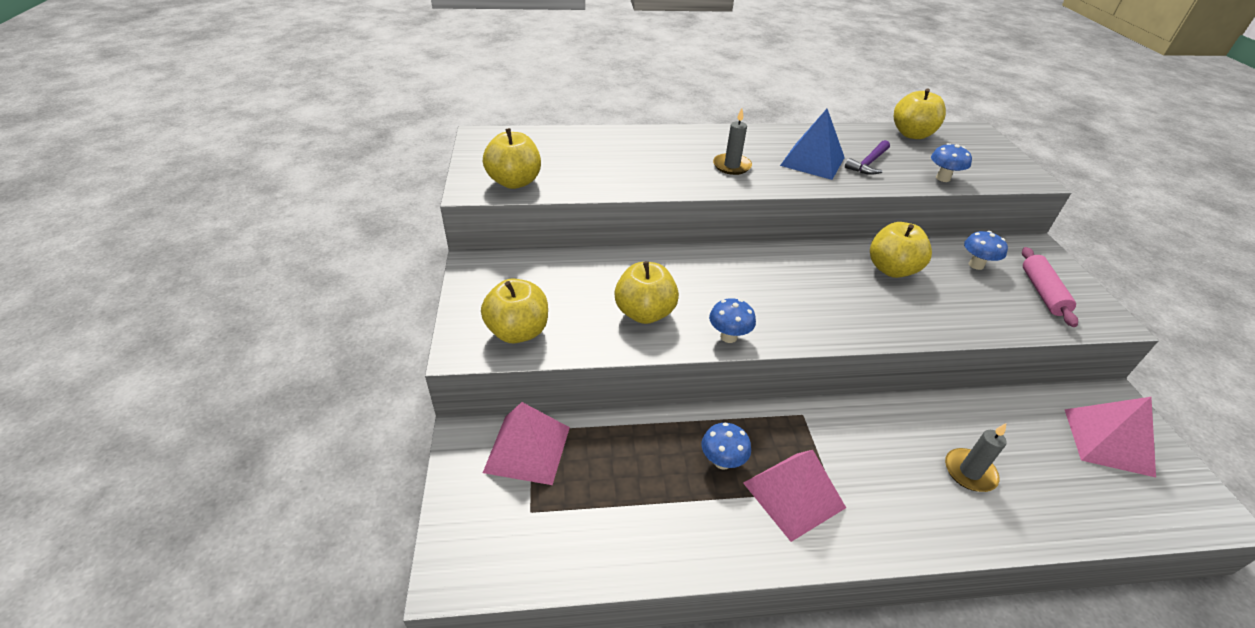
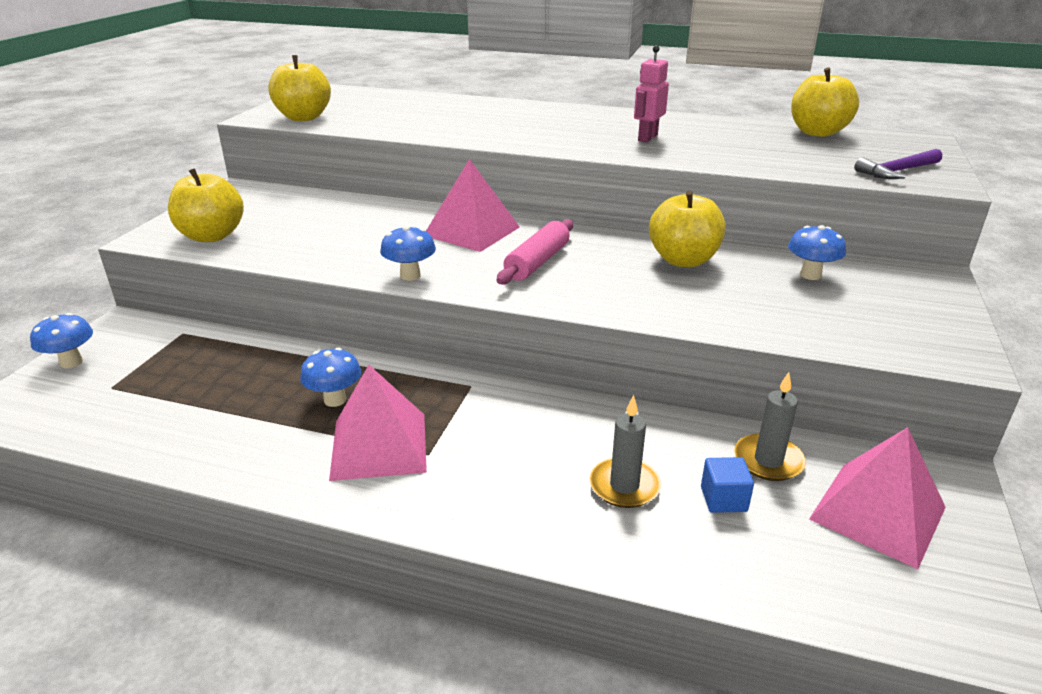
camera: 25 degrees right, 10 degrees down
(527, 449) = (162, 345): pink pyramid -> pink pyramid (472, 231)
(644, 313) = (347, 245): yellow apple -> none
(731, 166) = (543, 131): grey candle -> grey candle (768, 460)
(812, 161) = (647, 138): blue pyramid -> pink robot
(868, 163) = (718, 146): purple hammer -> purple hammer (897, 171)
(943, 178) = (803, 167): blue mushroom -> blue mushroom (71, 362)
(1029, 461) = (723, 499): none -> blue cube
(1042, 292) = (881, 314): pink rolling pin -> pink rolling pin (537, 262)

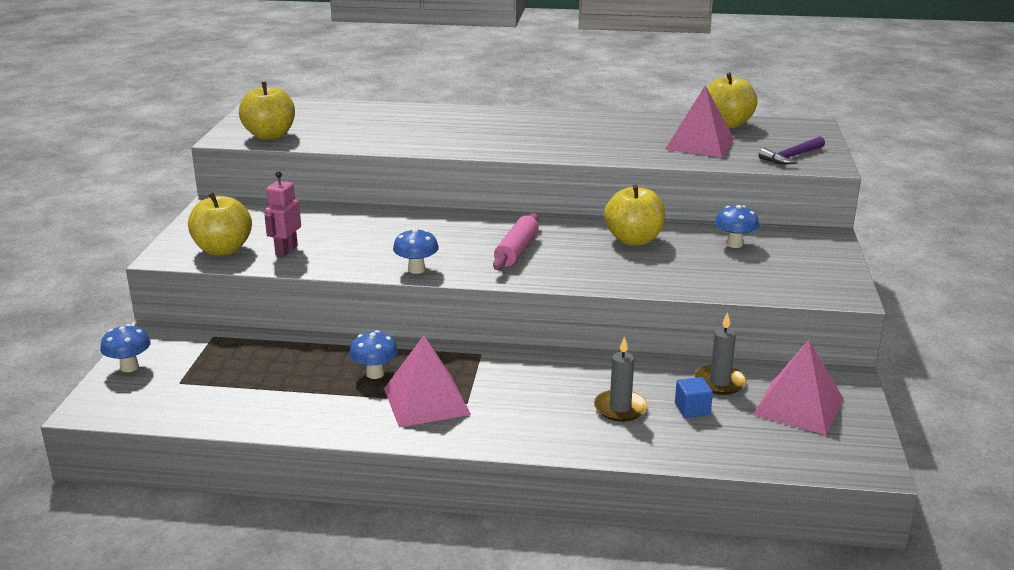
camera: 10 degrees left, 5 degrees down
(472, 231) = (451, 229): pink pyramid -> pink pyramid (700, 144)
(647, 138) = (587, 138): pink robot -> pink robot (286, 250)

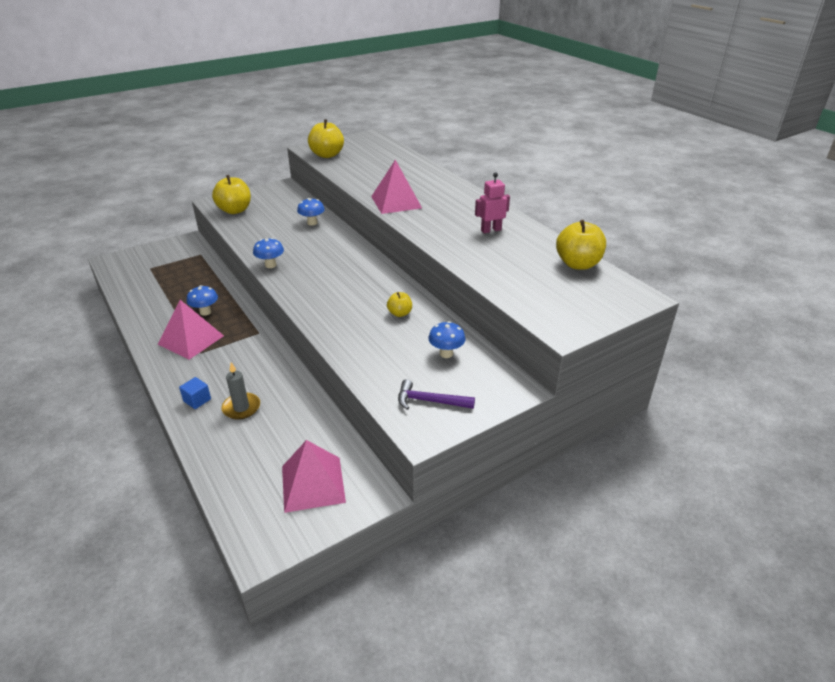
camera: 50 degrees right, 10 degrees up
(129, 367) = (152, 251): blue mushroom -> blue mushroom (312, 223)
(286, 250) = (252, 224): pink robot -> pink robot (491, 230)
(517, 251) = (332, 282): pink rolling pin -> none
(633, 240) = (400, 313): yellow apple -> yellow apple, size x0.53
(692, 409) = (266, 437): blue cube -> blue cube (197, 400)
(700, 144) = (519, 268): pink pyramid -> pink pyramid (396, 202)
(719, 382) = (312, 435): grey candle -> none
(791, 157) = (554, 311): purple hammer -> purple hammer (430, 401)

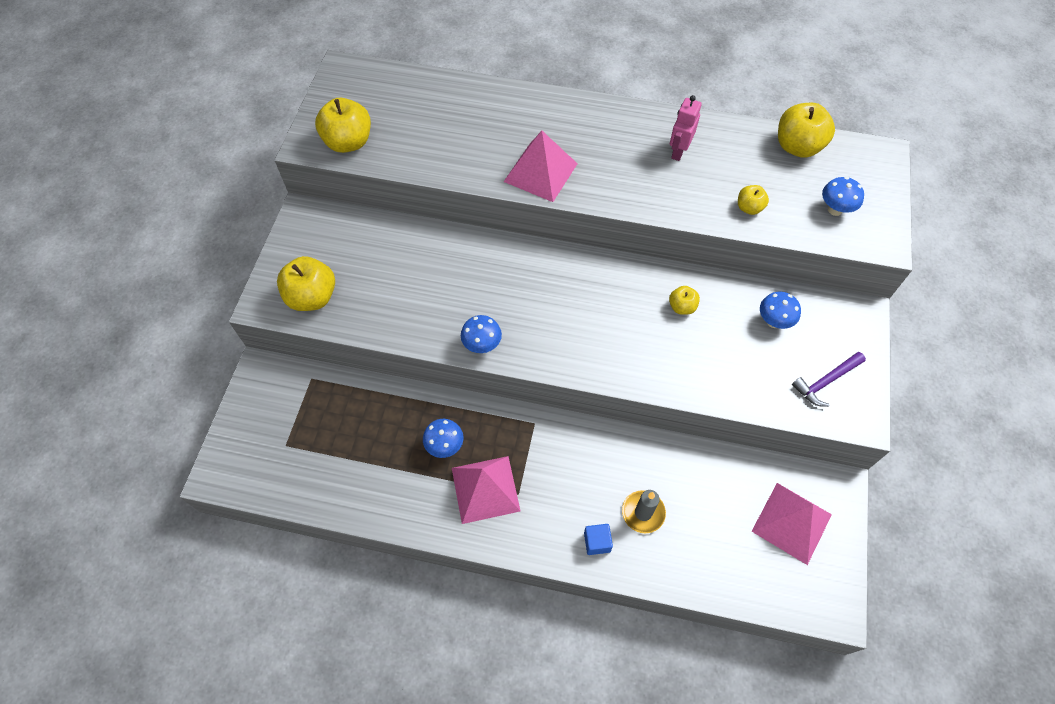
camera: 45 degrees left, 25 degrees up
(312, 223) = (430, 250): blue mushroom -> blue mushroom (835, 209)
(492, 270) = (749, 208): none -> yellow apple

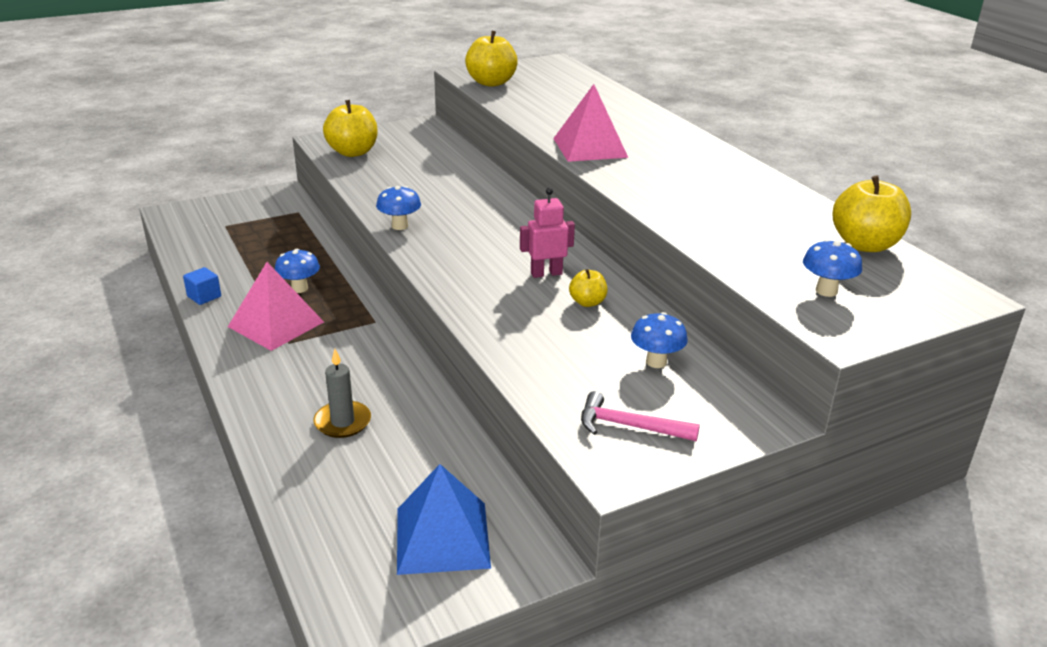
camera: 50 degrees right, 30 degrees down
(597, 542) = (279, 407): blue cube -> blue cube (204, 296)
(678, 151) = (731, 192): pink robot -> pink robot (546, 273)
(749, 208) = (733, 245): yellow apple -> none
(791, 523) = (442, 537): pink pyramid -> blue pyramid
(826, 382) = (629, 426): purple hammer -> pink hammer

